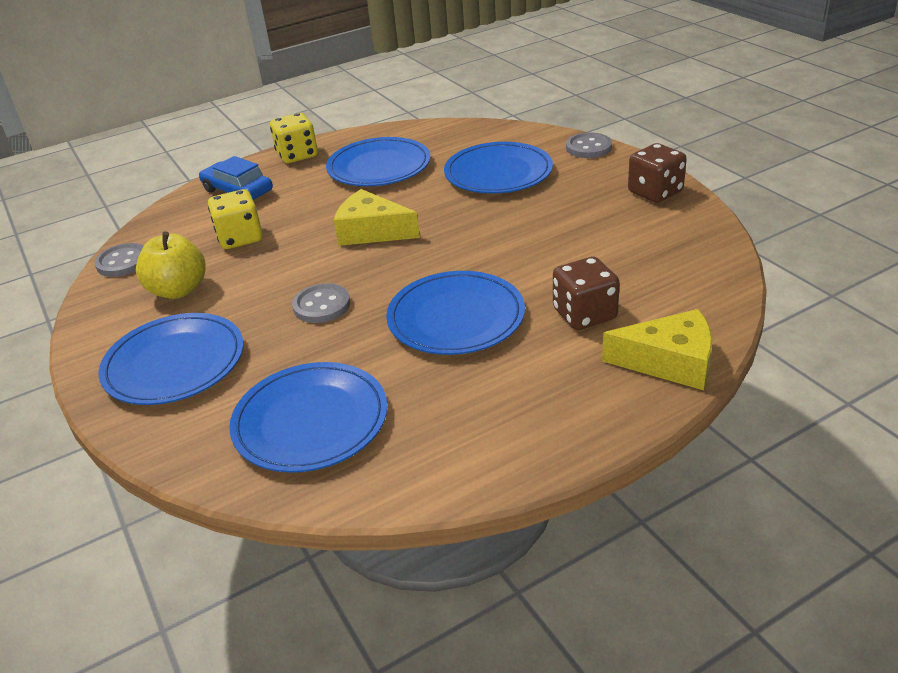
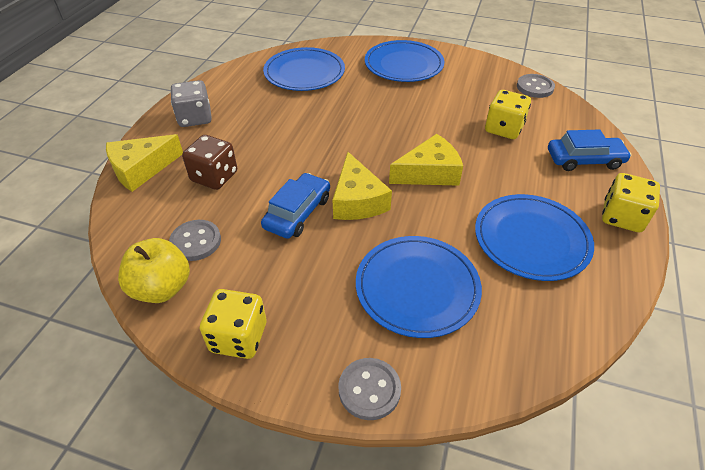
camera: 135 degrees right, 10 degrees up
(178, 290) = (471, 89): yellow apple -> yellow apple (162, 288)
(321, 305) = (379, 115): grey button -> grey button (196, 241)
(456, 317) = (293, 141): blue plate -> none
(466, 236) = (357, 200): none -> yellow cheese
(531, 247) = (297, 213): none -> blue car
(547, 413) = (195, 118): none -> grey dice
(655, 192) = (238, 337): brown dice -> yellow dice

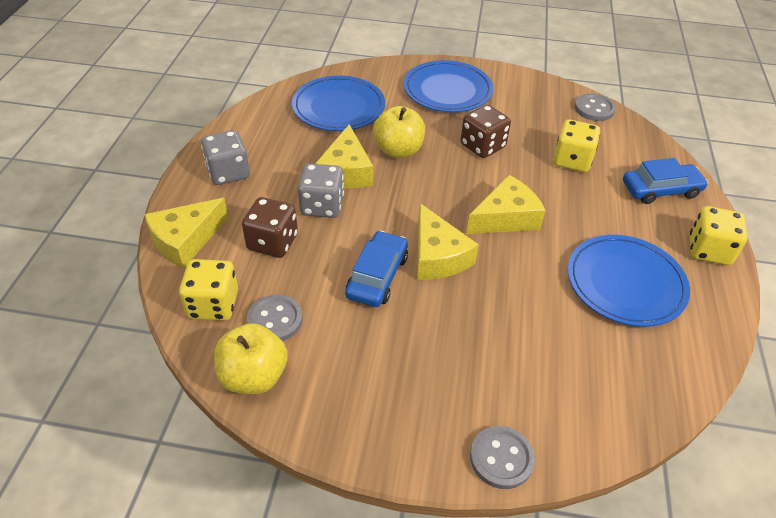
camera: 10 degrees left, 0 degrees up
(238, 337) = (353, 420): yellow dice -> yellow dice (213, 305)
(266, 150) = (322, 206): none -> grey dice
(295, 124) = (346, 171): none -> yellow cheese
(346, 110) = (398, 150): none -> yellow apple
(417, 288) = (523, 347): blue plate -> none
(423, 111) = (482, 146): none -> brown dice

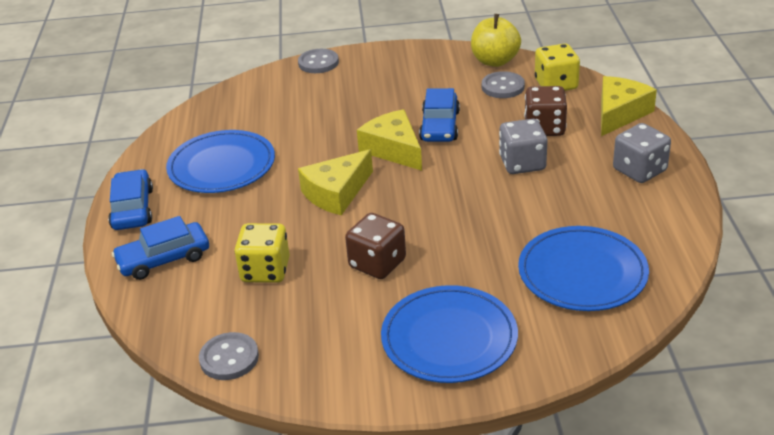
camera: 170 degrees right, 10 degrees down
(346, 171) = (520, 199): yellow cheese -> none
(398, 150) = (475, 234): yellow apple -> none
(709, 250) = (132, 209): yellow dice -> blue car

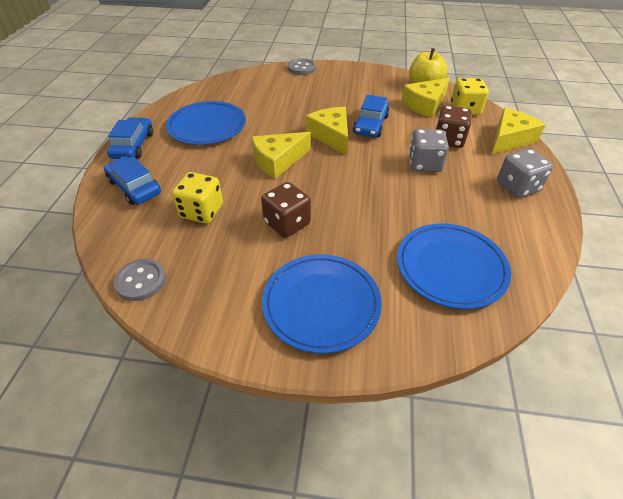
camera: 10 degrees right, 10 degrees up
(164, 259) = (134, 187): blue car -> blue car turned 60 degrees clockwise
(503, 87) = (425, 105): grey button -> yellow cheese

